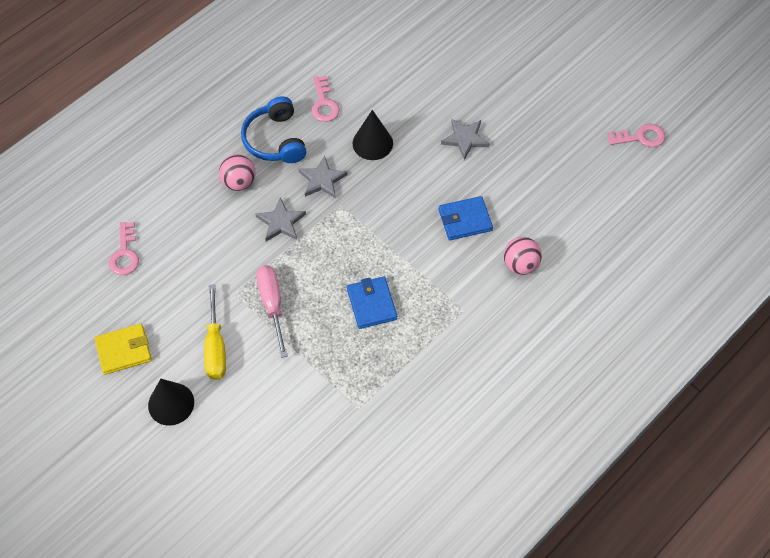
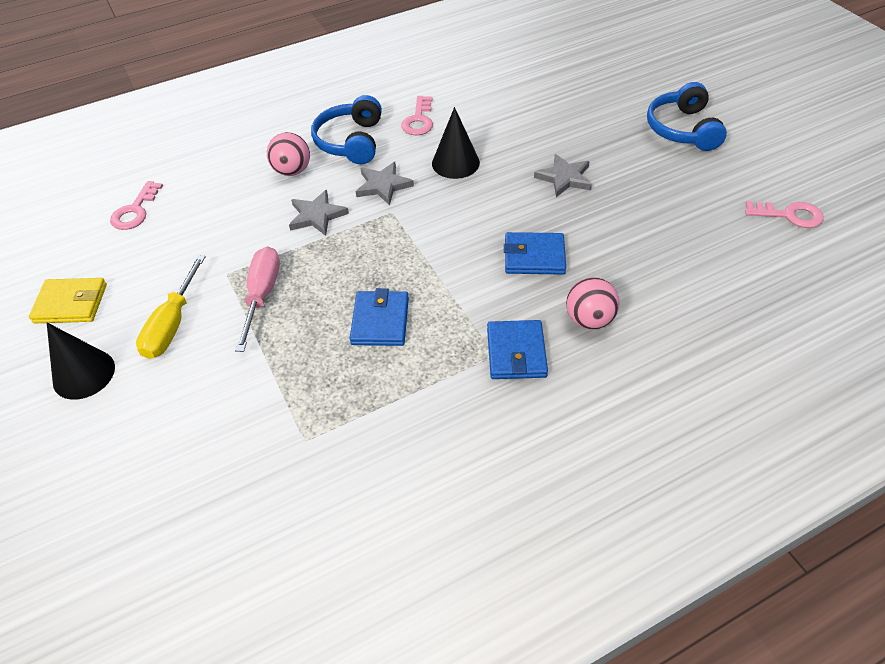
camera: 20 degrees right, 10 degrees down
(478, 304) = (516, 352): none -> blue wallet
(544, 67) = (682, 129): none -> blue headphones

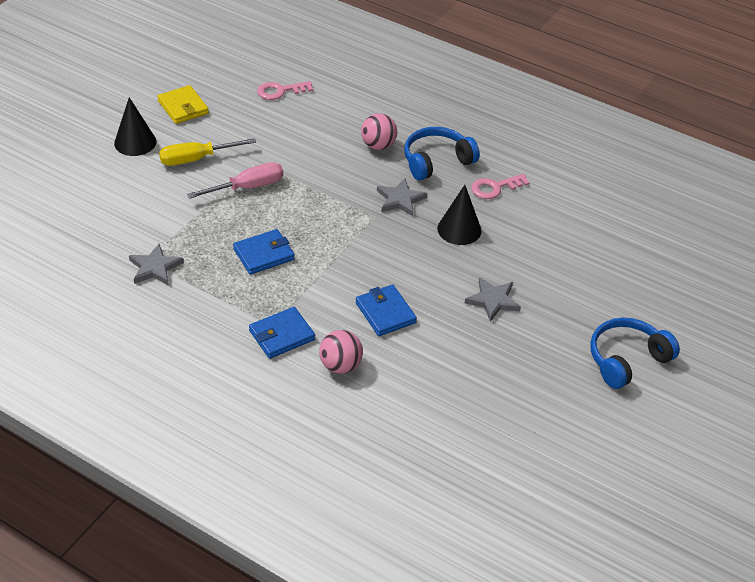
camera: 55 degrees right, 5 degrees down
(317, 215) = (341, 179): grey star -> grey star (155, 268)
(789, 215) = (560, 464): pink key -> none

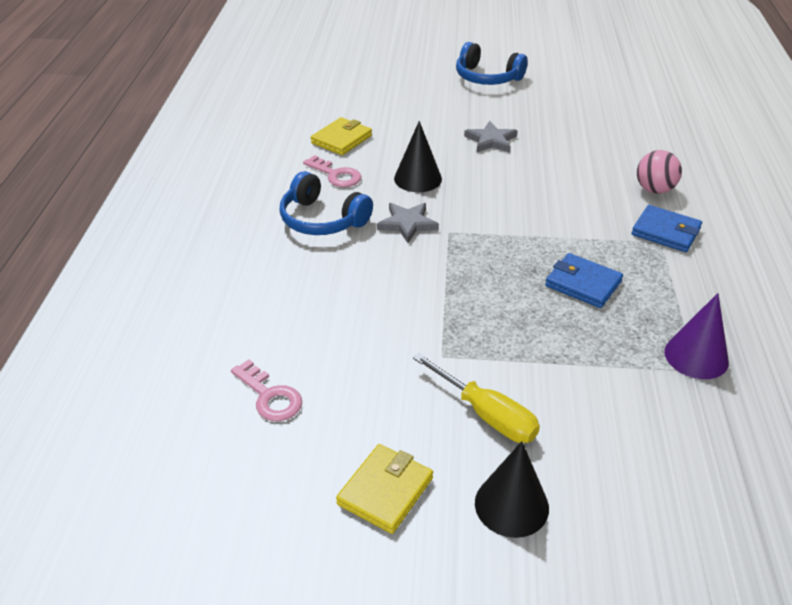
camera: 115 degrees left, 5 degrees down
(155, 268) = (696, 356): grey star -> purple cone
(248, 187) = (493, 341): pink screwdriver -> none
(378, 145) = (326, 267): pink ball -> none
(385, 313) = (569, 186): blue wallet -> none
(552, 210) = (341, 139): none -> yellow wallet

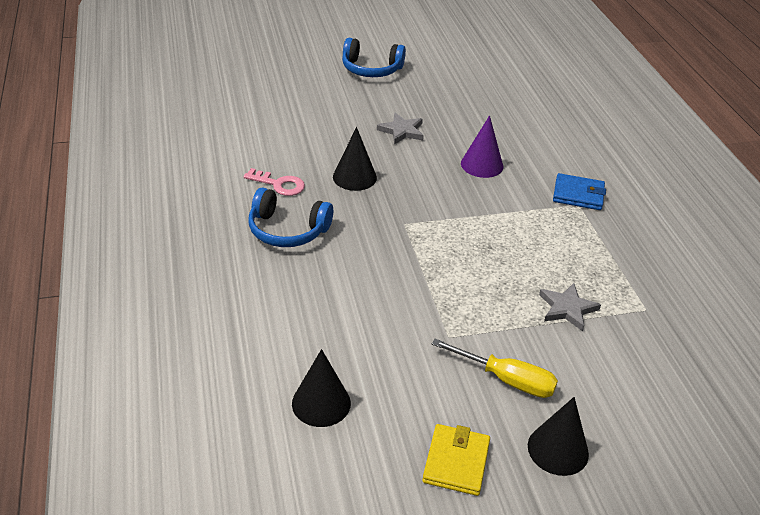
camera: 20 degrees left, 0 degrees up
(270, 396) = (321, 403): pink key -> black cone
(341, 139) = (267, 148): yellow wallet -> none
(407, 224) = (365, 222): grey star -> grey star (567, 308)
(583, 284) = (533, 252): blue wallet -> none
(654, 190) = (554, 158): pink ball -> none
(696, 356) = (642, 298): purple cone -> purple cone (482, 165)

